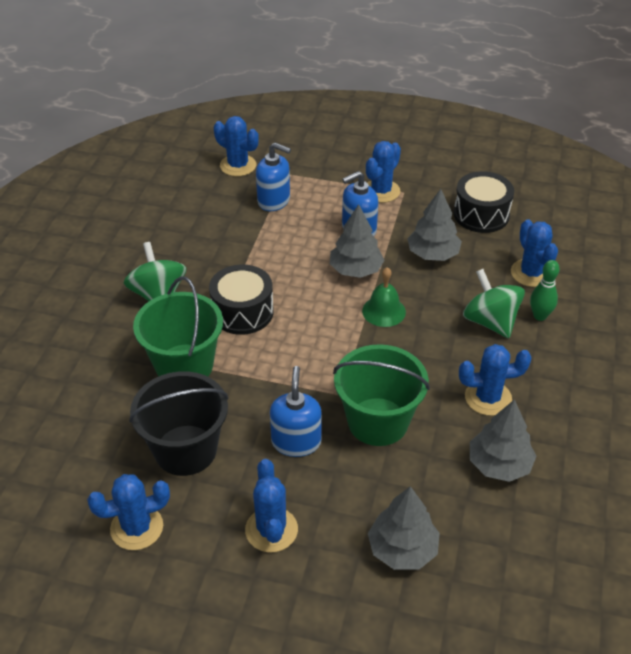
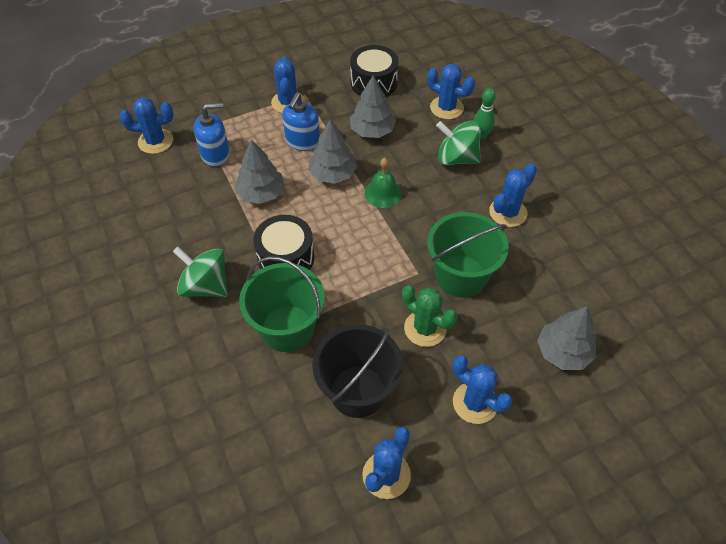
camera: 40 degrees left, 10 degrees up
(296, 442) = (425, 328): blue soap dispenser -> green cactus
(499, 464) = (558, 253): grey tree -> grey tree (261, 193)

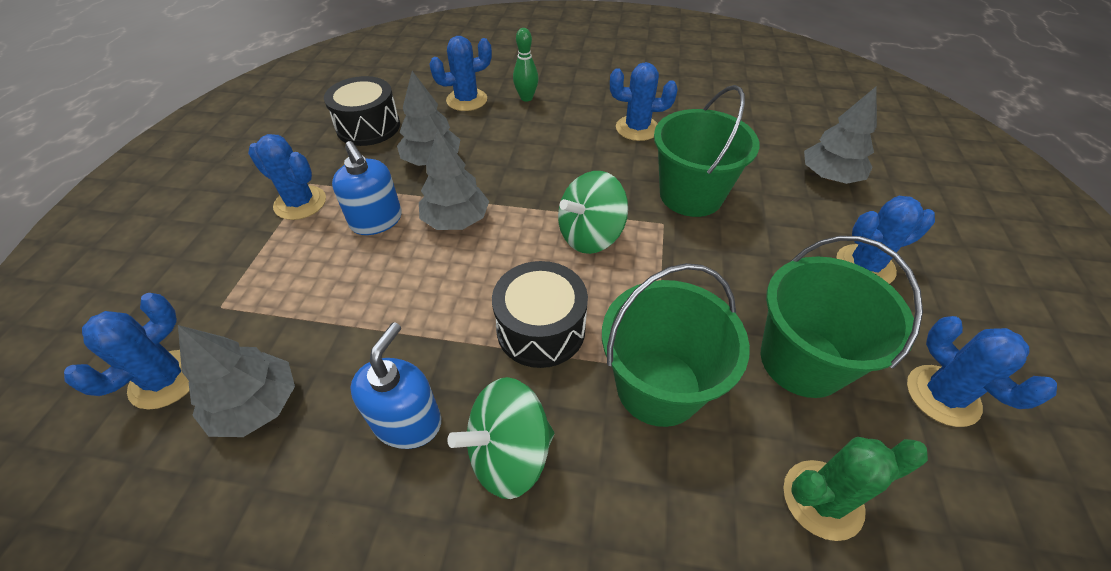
camera: 55 degrees left, 5 degrees down
(215, 154) = (287, 317): blue soap dispenser -> blue soap dispenser (407, 421)
(261, 193) = (410, 301): grey tree -> grey tree (256, 405)
(358, 391) = (802, 361): black bucket -> green bucket
(383, 193) = (528, 195): green bell -> none
(425, 328) = (742, 255): green cactus -> green cactus (822, 499)
(456, 158) = (537, 125): green spinning top -> green spinning top (590, 235)
(508, 212) = (637, 128): blue cactus -> blue cactus turned 75 degrees counterclockwise

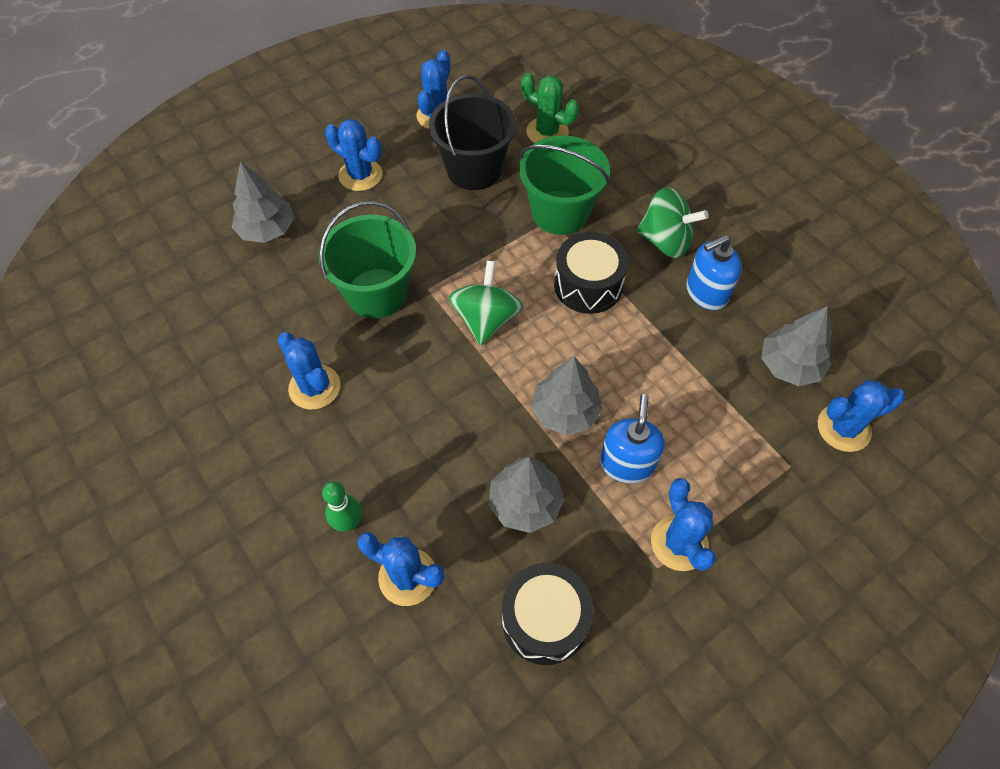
camera: 135 degrees left, 10 degrees up
(590, 235) = (486, 319): green spinning top -> green spinning top turned 90 degrees counterclockwise
(802, 361) = (474, 169): green bucket -> black bucket

